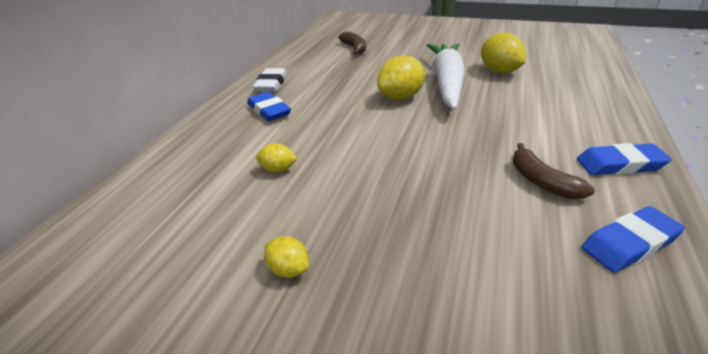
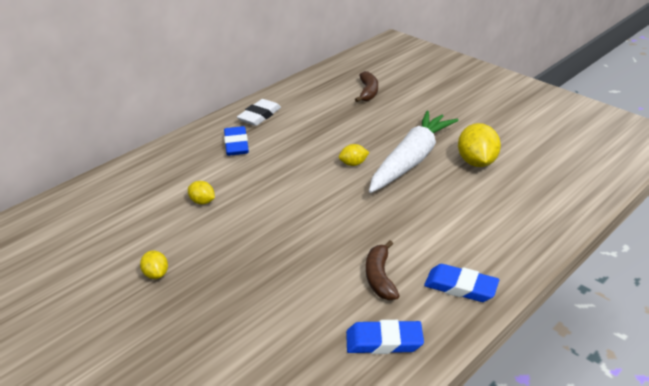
camera: 25 degrees right, 0 degrees up
(400, 97) = (353, 164): yellow lemon -> yellow lemon, size x0.53

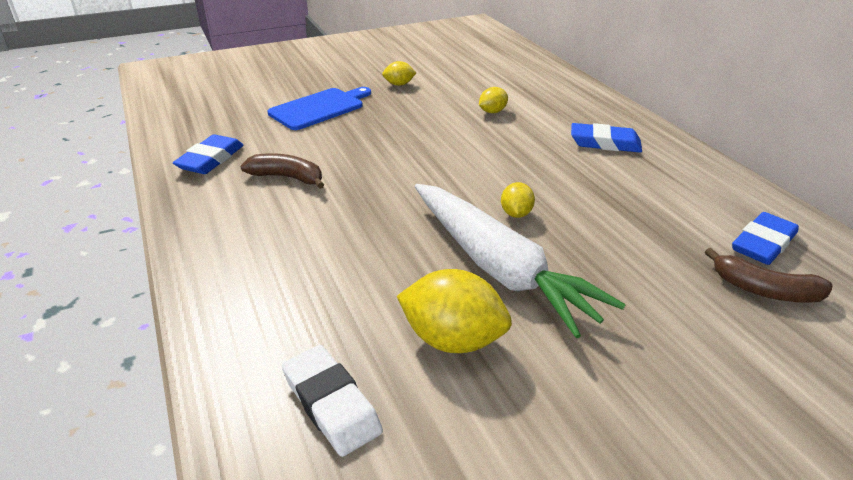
camera: 110 degrees right, 0 degrees up
(239, 312) = (319, 108): none -> blue cutting board
(259, 116) = (682, 169): white eraser -> white eraser (331, 404)
(460, 287) = (219, 221): blue eraser -> blue eraser (762, 244)

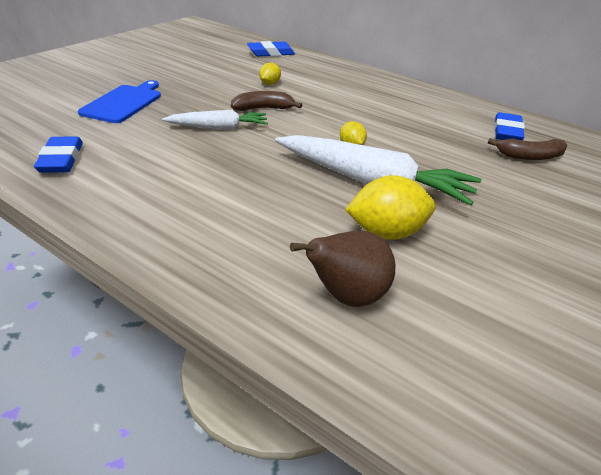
camera: 30 degrees left, 0 degrees up
(287, 177) = (150, 159): brown banana -> brown banana (263, 108)
(331, 404) = (347, 297): white eraser -> brown pear
(386, 156) = (219, 128): none -> white carrot
(399, 84) = (176, 75): yellow lemon -> none
(605, 143) = (366, 91): blue eraser -> blue eraser (271, 53)

